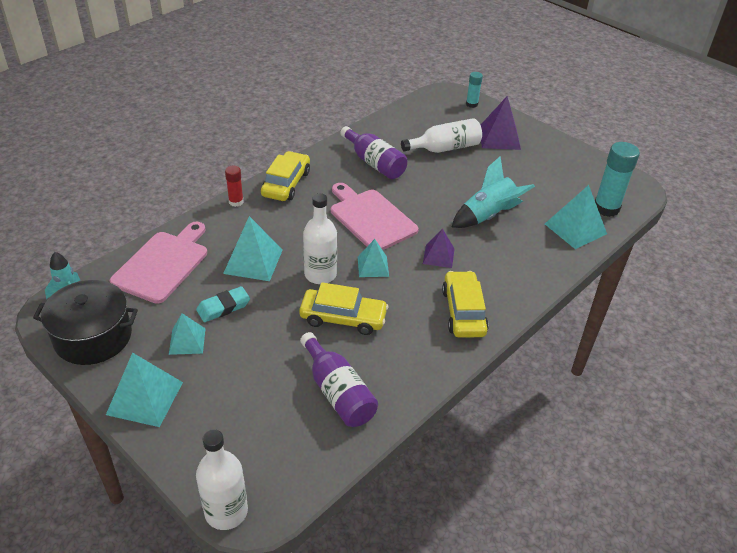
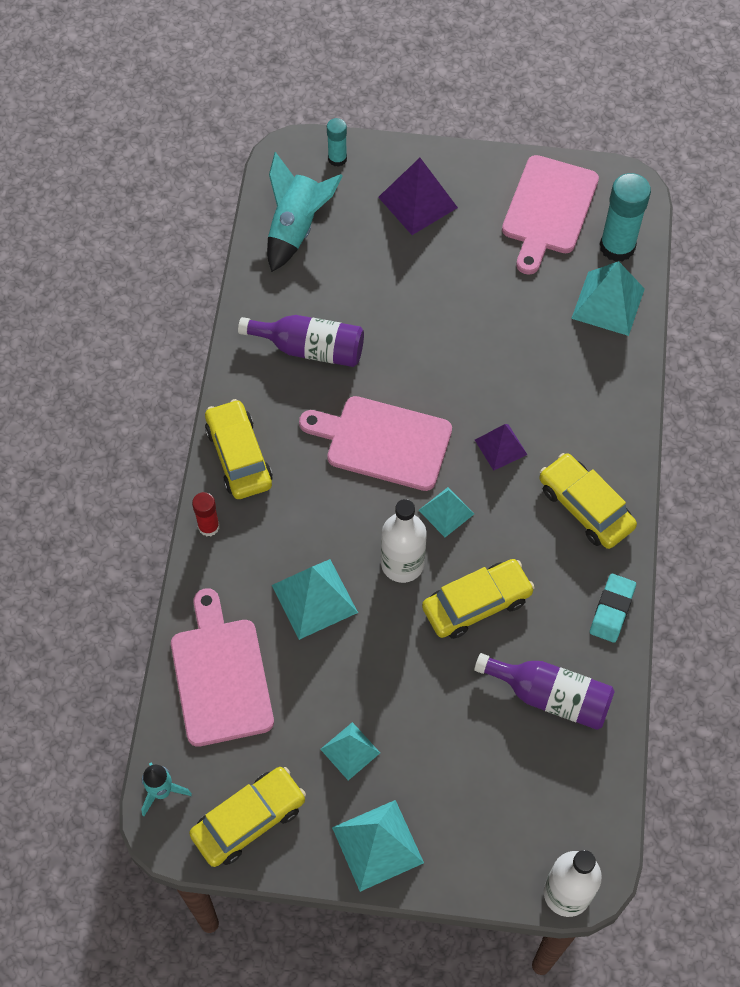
camera: 35 degrees left, 20 degrees up
(93, 337) = (249, 820): black pot -> yellow car
(223, 307) = (344, 682): turquoise eraser -> turquoise eraser (612, 610)
(445, 148) = (370, 265): white bottle -> none
(488, 216) = (504, 347): turquoise rocket -> turquoise rocket (296, 228)
(576, 174) = (548, 209): none -> pink cutting board

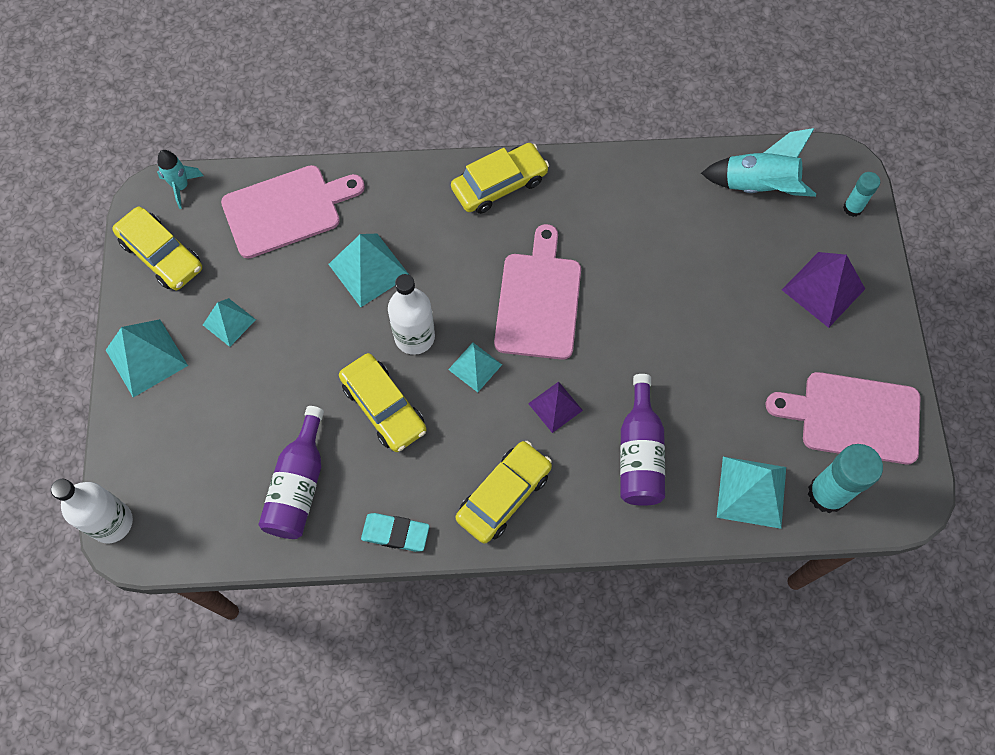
camera: 80 degrees right, 5 degrees up
(208, 527) = (425, 174): red glue stick -> none
(310, 348) = (626, 222): purple bottle -> purple bottle (639, 453)

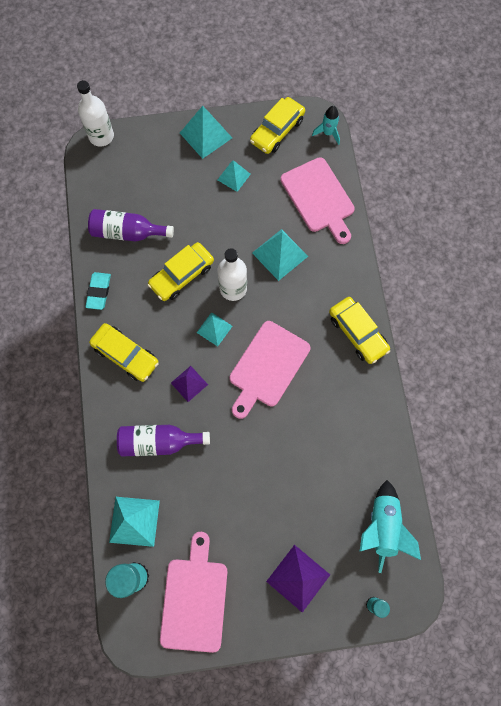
camera: 85 degrees right, 5 degrees up
(538, 301) = (267, 367): pink cutting board -> pink cutting board turned 120 degrees clockwise

